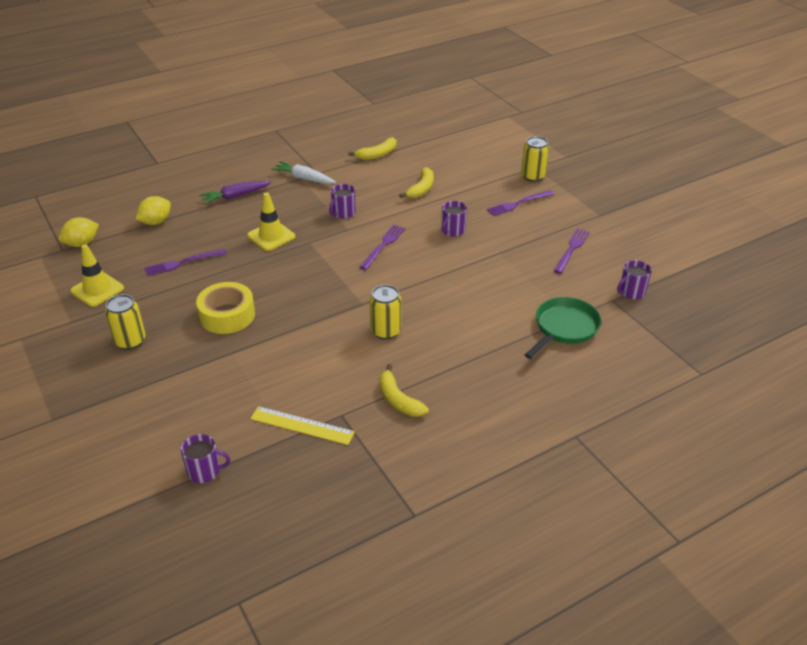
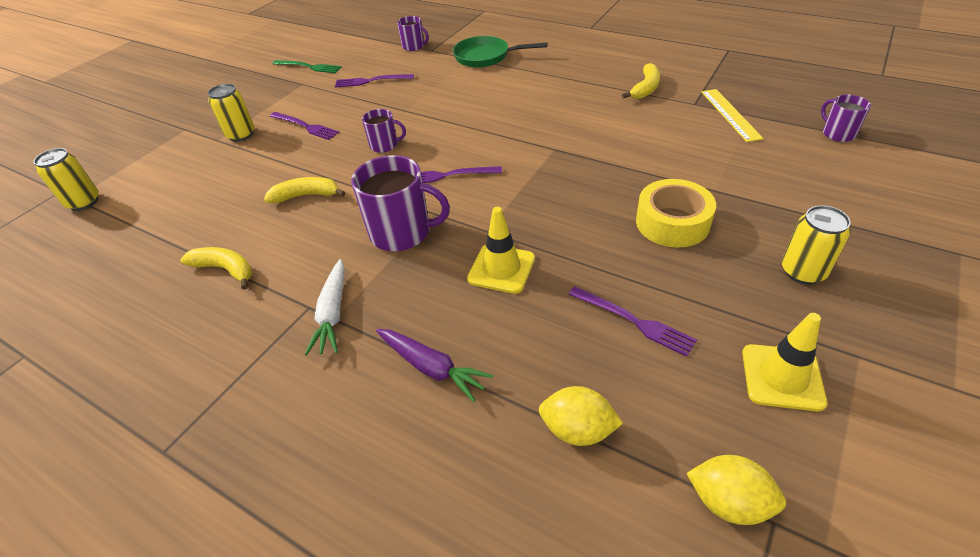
camera: 115 degrees left, 5 degrees up
(343, 213) = (402, 232): purple mug -> purple mug, size x1.82
(385, 331) = (578, 122): yellow can -> yellow can (84, 202)
(634, 224) = (308, 67): none -> green fork

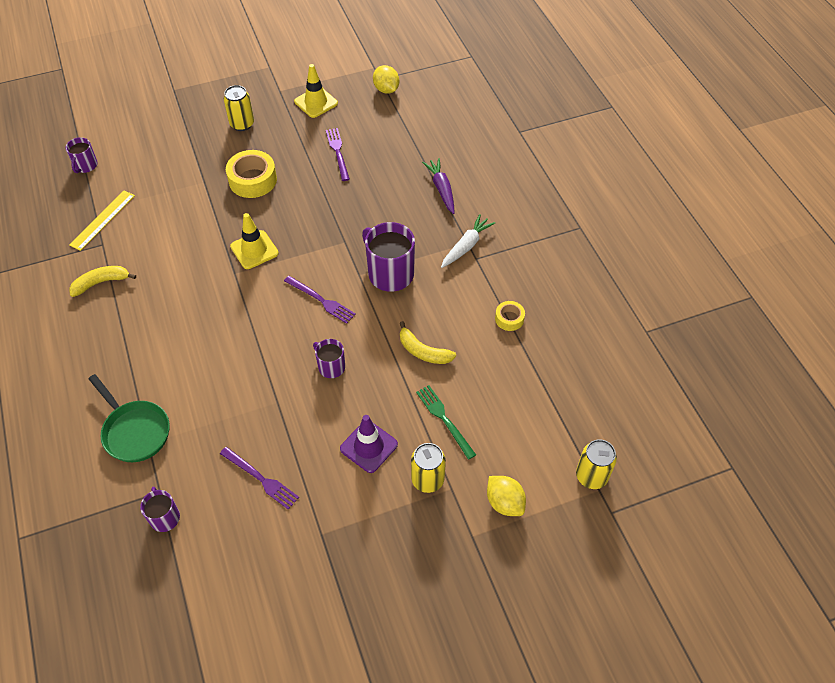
camera: 145 degrees left, 10 degrees up
(225, 269) = (509, 319): yellow banana -> yellow tape
(305, 126) = (368, 446): purple fork -> purple traffic cone
(308, 67) = (291, 570): green fork -> green fork (444, 419)
(501, 269) = (362, 214): yellow traffic cone -> yellow traffic cone (254, 250)
(577, 430) = (409, 133): yellow lemon -> yellow lemon (504, 502)

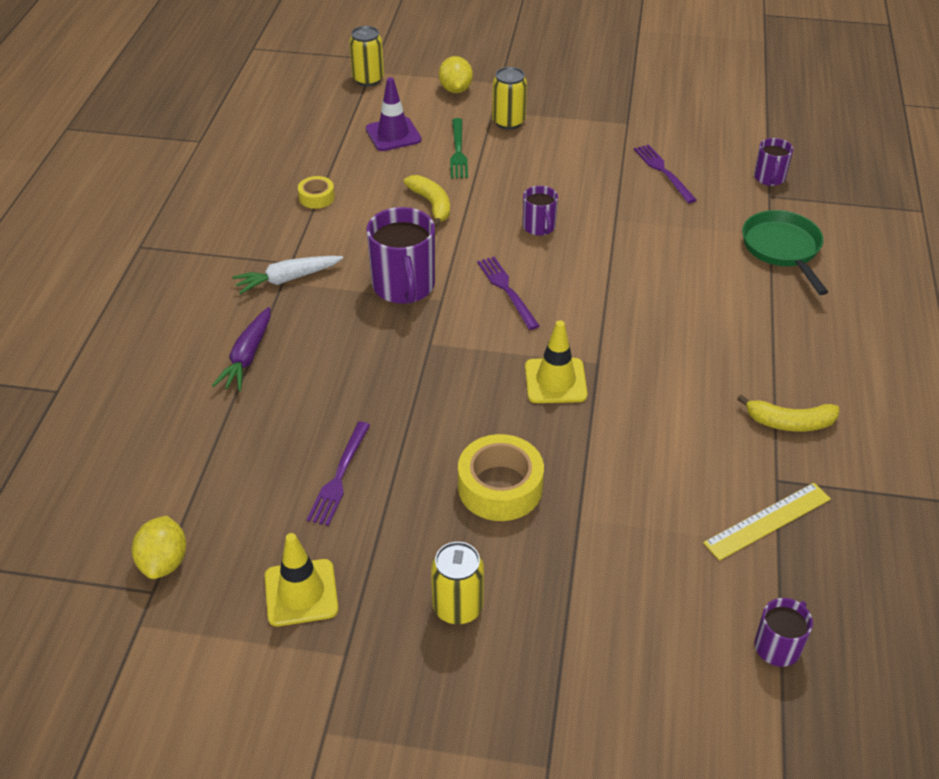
camera: 150 degrees left, 10 degrees down
(368, 446) = (545, 158): purple traffic cone -> purple traffic cone (393, 134)

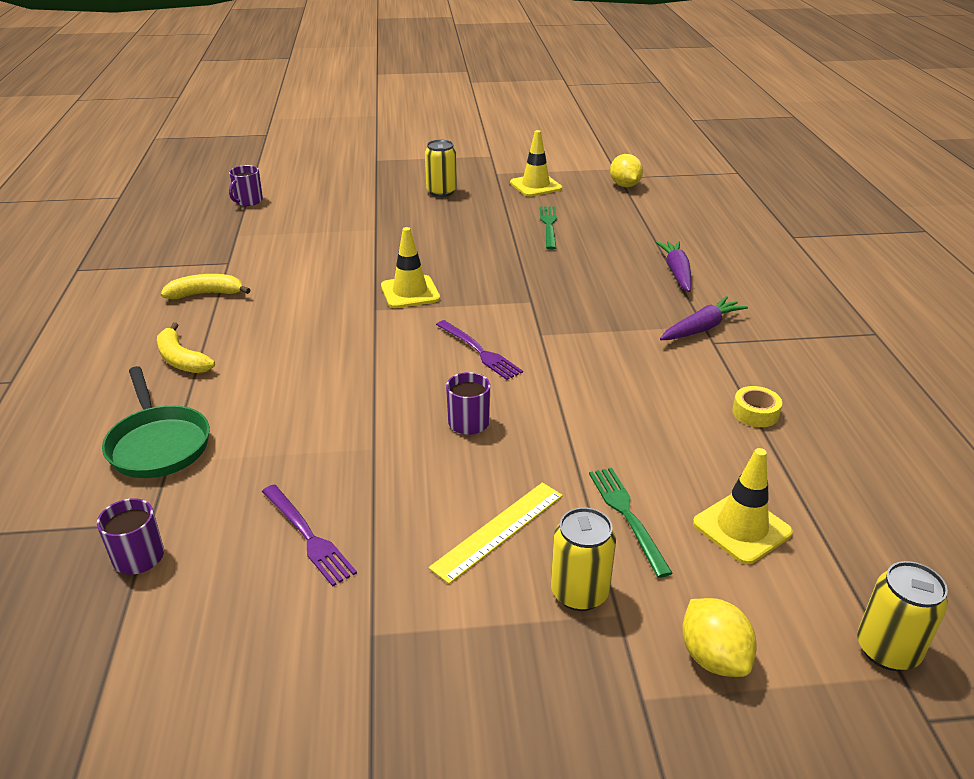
camera: 165 degrees right, 10 degrees down
(287, 279) = (701, 328): white carrot -> purple carrot
(339, 476) = (549, 226): purple fork -> green fork
(393, 134) = (742, 528): purple traffic cone -> yellow traffic cone
(404, 286) = (584, 339): purple mug -> none
(431, 204) = (612, 428): yellow banana -> yellow banana (181, 359)
(500, 487) = (434, 235): yellow tape -> none
(768, 521) = (241, 243): yellow ruler -> yellow ruler (498, 530)

